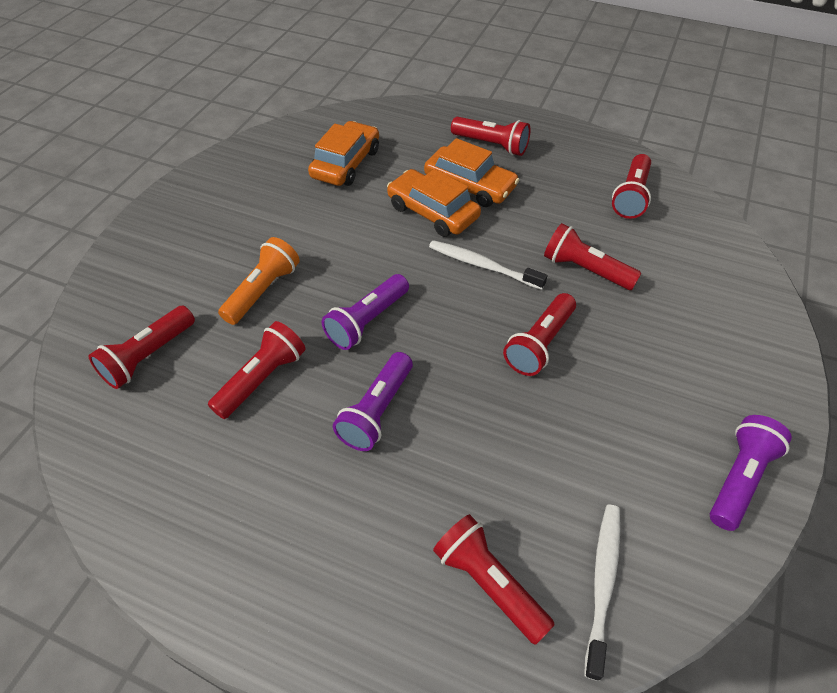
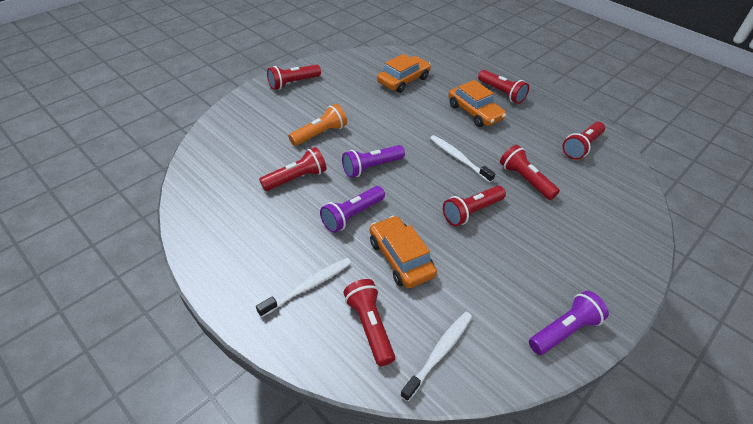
camera: 20 degrees right, 5 degrees down
(148, 356) = (241, 148): red flashlight -> red flashlight (293, 83)
(368, 555) = (308, 286): none -> white toothbrush
(433, 212) = (443, 120): orange car -> orange car (401, 258)

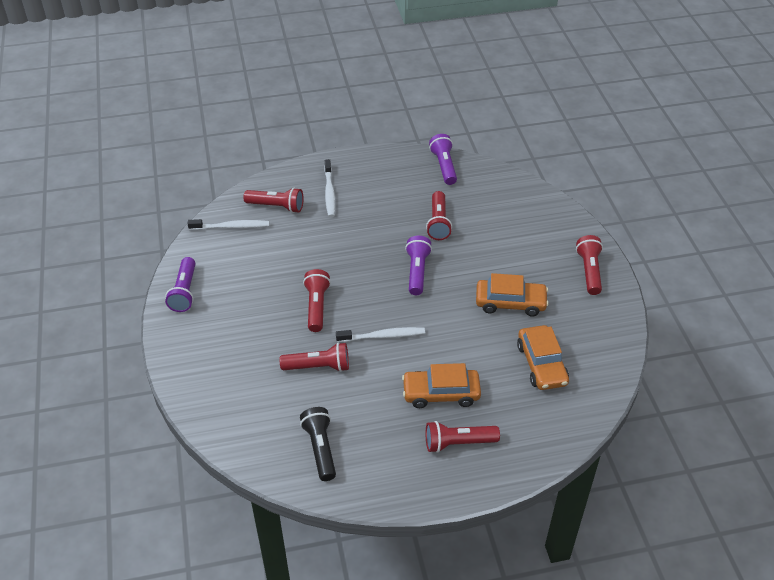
camera: 125 degrees right, 0 degrees up
(320, 134) = (488, 258): orange flashlight -> none
(352, 215) = (372, 237): purple flashlight -> purple flashlight (444, 166)
(401, 258) = (311, 244): orange car -> orange car (510, 303)
(439, 353) = (231, 227): white toothbrush -> white toothbrush turned 75 degrees counterclockwise
(581, 147) = (320, 448): red flashlight -> black flashlight

